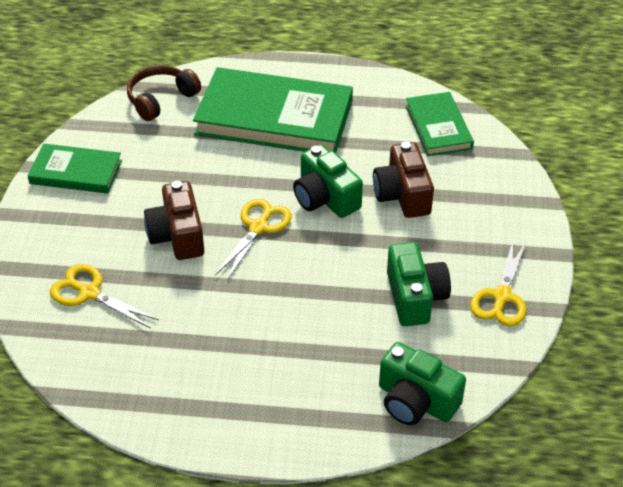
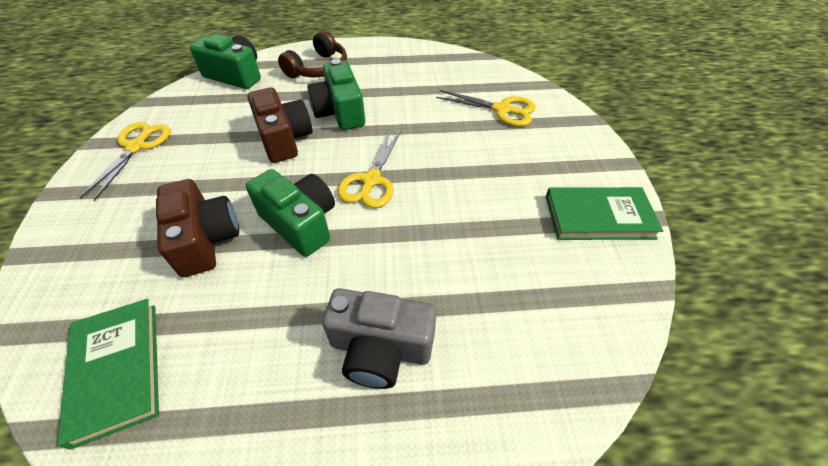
camera: 170 degrees right, 5 degrees up
(161, 99) = (569, 360): brown headphones -> brown headphones (318, 68)
(177, 235) = (450, 163): brown camera -> brown camera (284, 139)
(274, 117) = (380, 348): green book -> grey camera
(415, 297) = (219, 137): green camera -> green camera (340, 112)

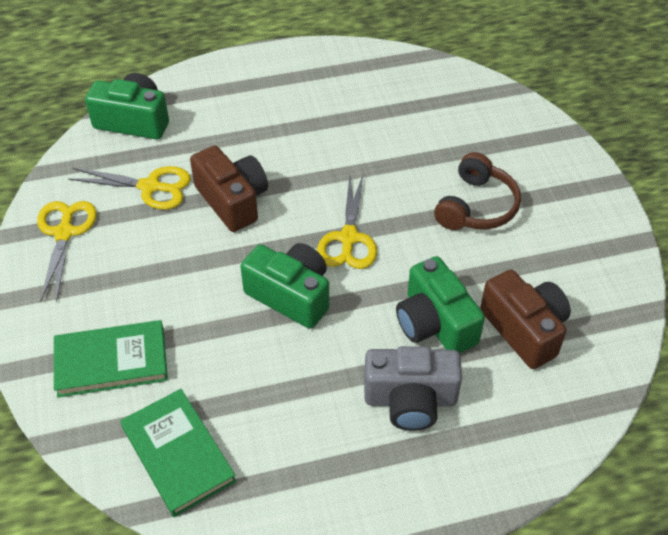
camera: 10 degrees left, 0 degrees up
(206, 240) = (200, 326): brown camera -> brown camera (524, 329)
(318, 68) = (234, 98): brown headphones -> brown headphones (476, 206)
(340, 112) = (283, 157): green camera -> green camera (435, 323)
(502, 110) = (470, 130): yellow scissors -> yellow scissors (150, 187)
(598, 216) = (590, 246): green book -> green book (111, 361)

